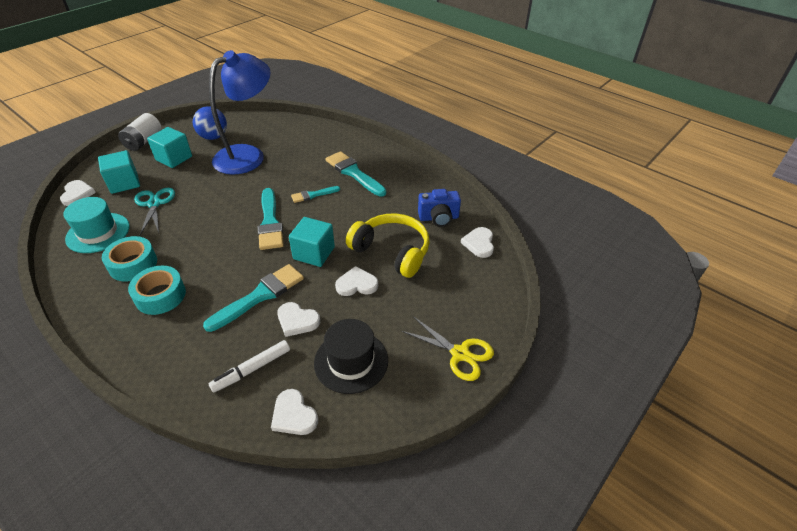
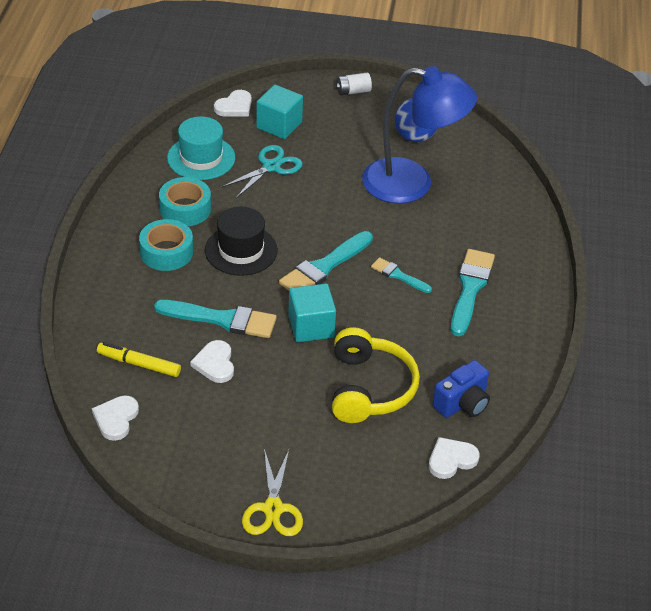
camera: 55 degrees right, 0 degrees up
(143, 141) = (353, 91): white battery -> white battery, size x0.65
(174, 158) = (349, 132): turquoise cube -> none
(252, 369) = (139, 364): white marker -> yellow marker
(351, 361) = (199, 428): black hat -> black hat (241, 250)
(356, 284) = (297, 383): white heart -> none
(438, 218) = (462, 403): blue camera -> blue camera turned 90 degrees counterclockwise

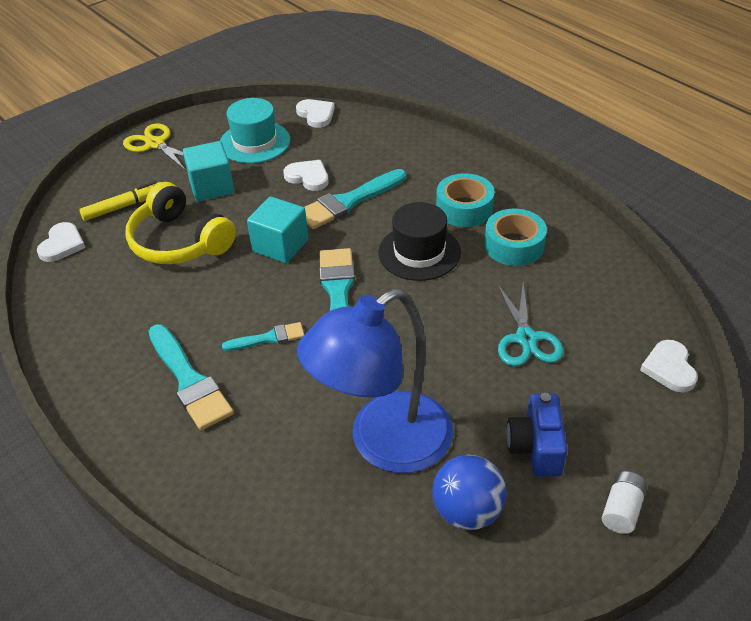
camera: 135 degrees right, 0 degrees up
(139, 364) = (353, 143): yellow marker -> yellow marker (124, 206)
(201, 158) = (588, 293): turquoise hat -> turquoise hat (255, 142)
(279, 125) = (600, 388): turquoise cube -> turquoise cube (211, 186)
(462, 403) = (92, 284): blue camera -> blue camera (536, 448)

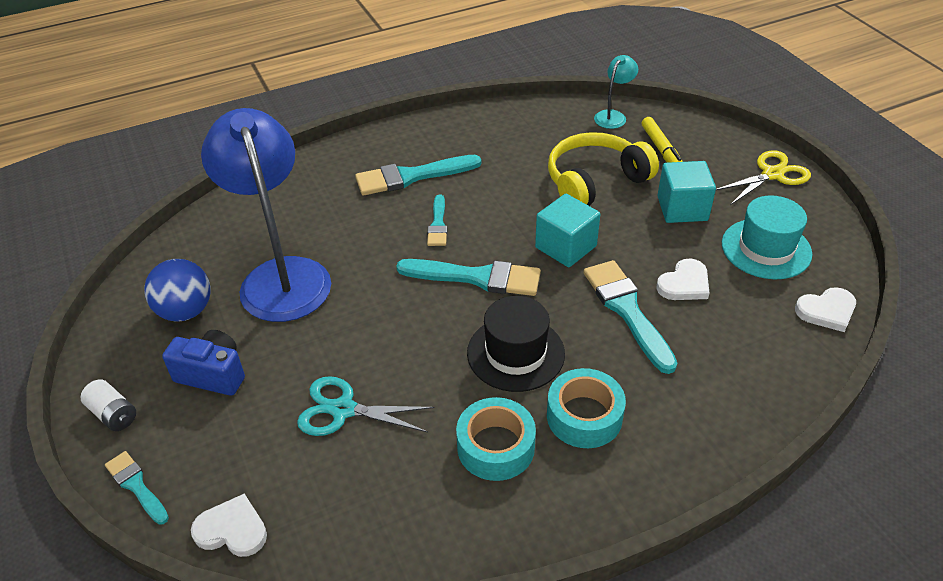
camera: 105 degrees right, 0 degrees up
(62, 245) = (613, 116): white heart -> turquoise lamp
(676, 451) = (136, 486): none -> turquoise brush

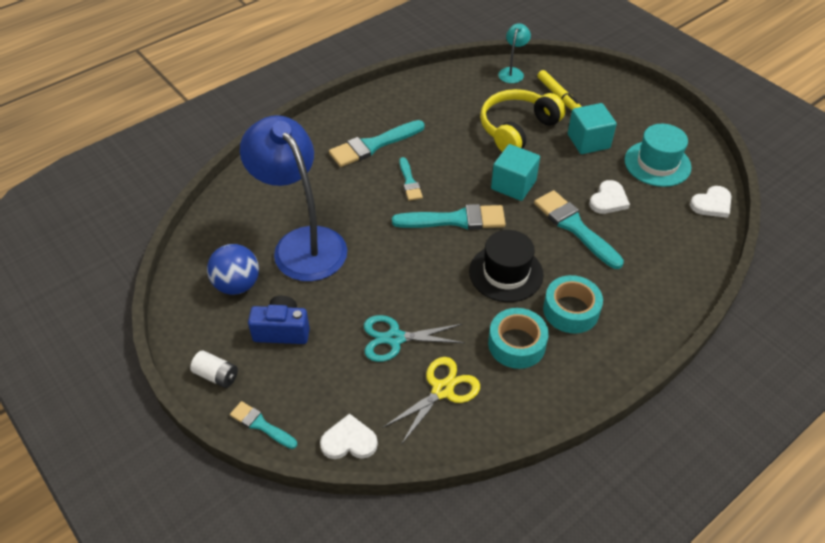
camera: 15 degrees left, 5 degrees up
(773, 174) = (645, 104): yellow scissors -> yellow scissors (443, 390)

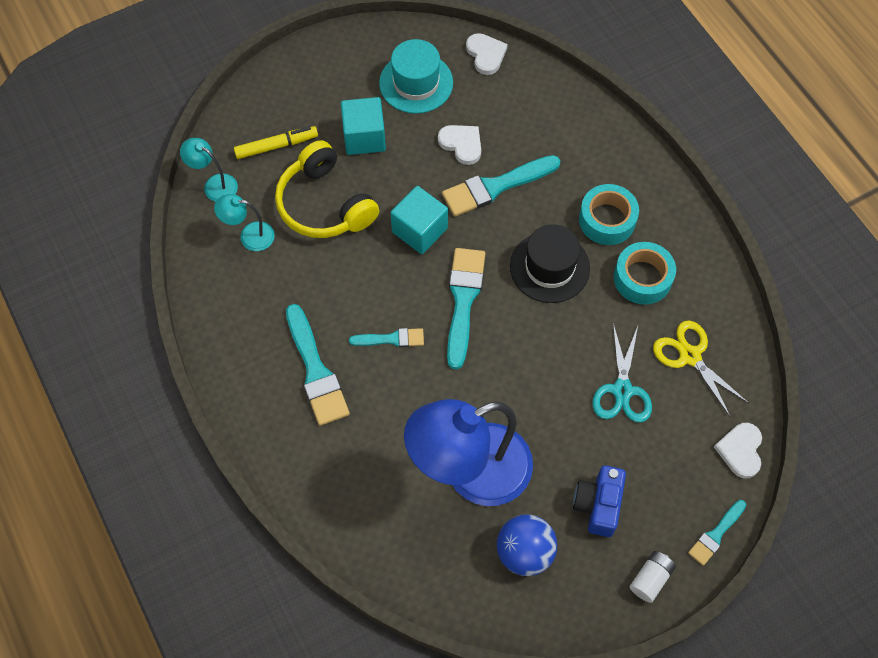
camera: 80 degrees left, 15 degrees up
(476, 95) = (249, 236): none -> turquoise lamp

